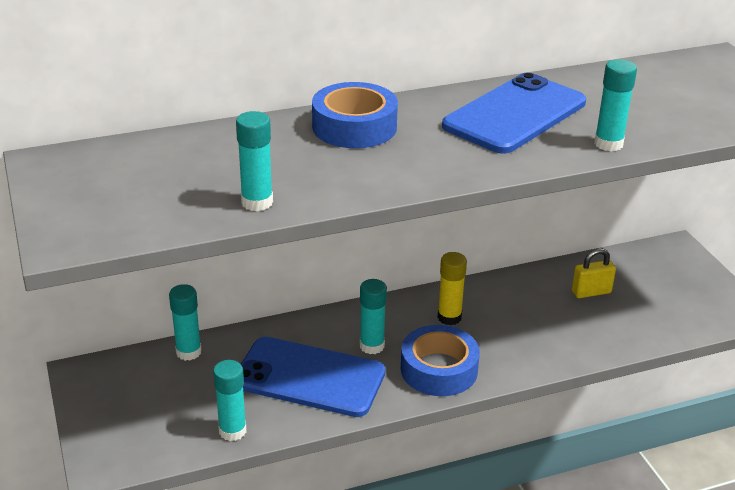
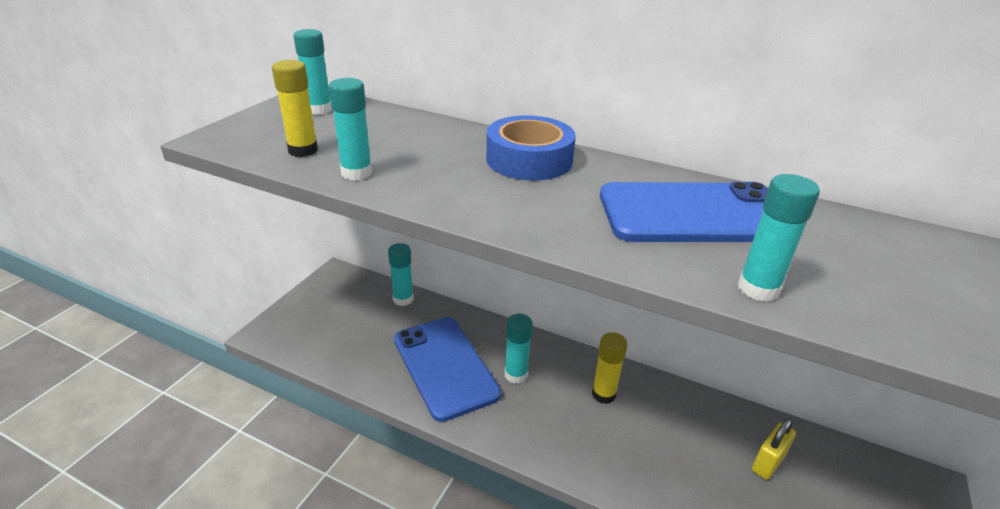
camera: 45 degrees right, 0 degrees up
(171, 209) = (303, 150): none -> yellow glue stick
(232, 431) = (352, 367): turquoise glue stick -> turquoise glue stick (319, 110)
(439, 369) = (539, 429): blue tape -> none
(591, 292) = (768, 463): yellow padlock -> yellow padlock turned 75 degrees counterclockwise

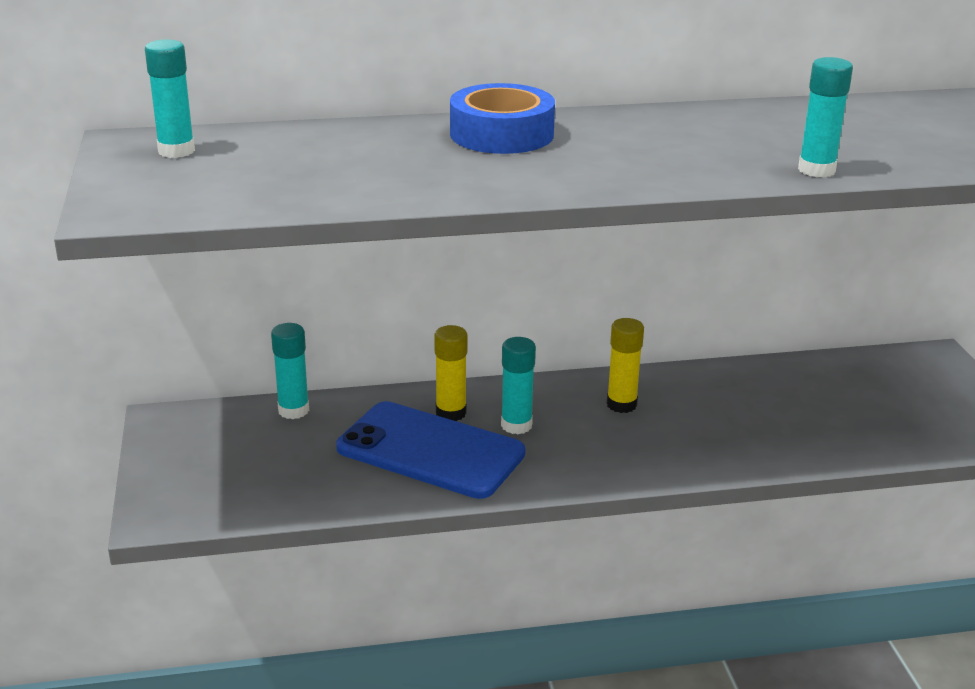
camera: 35 degrees left, 5 degrees down
(303, 150) = (251, 192): yellow glue stick -> yellow glue stick (451, 413)
(356, 173) = (354, 194): turquoise glue stick -> none
(694, 214) = (706, 135): blue phone -> none
(768, 463) = (811, 394): yellow padlock -> none

